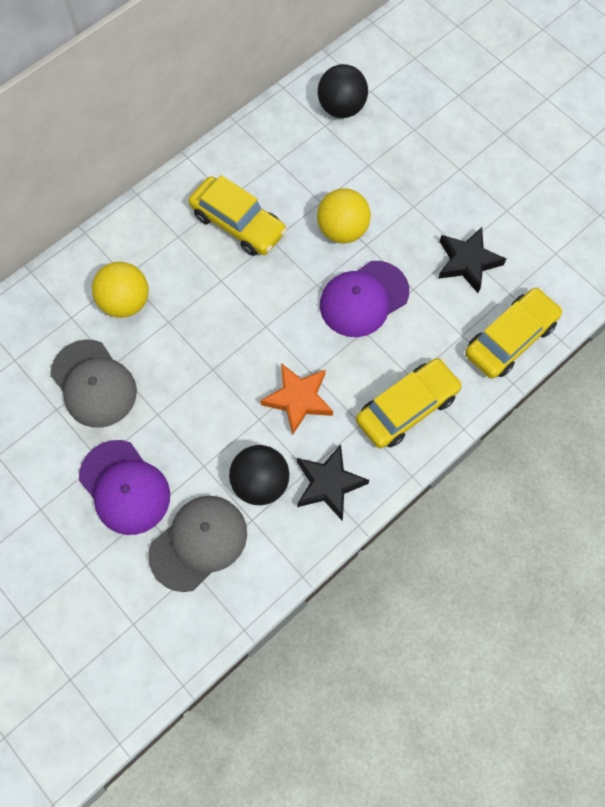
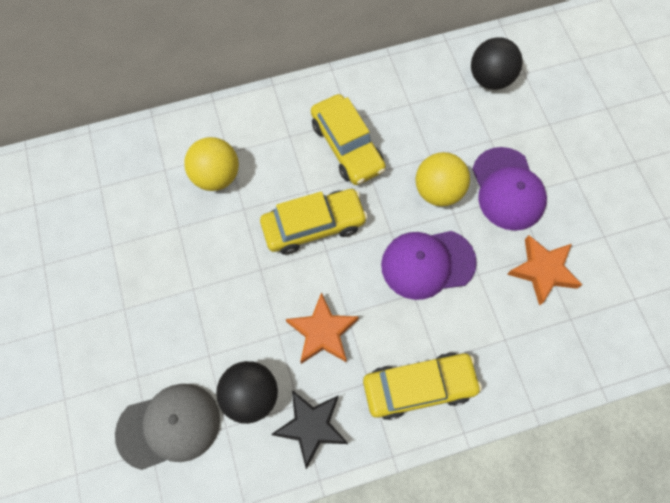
camera: 25 degrees right, 0 degrees up
(94, 384) = (153, 237): grey cap -> none
(125, 487) = (132, 343): purple cap -> purple cap (507, 189)
(467, 262) = (542, 270): black star -> orange star
(510, 339) = (550, 364): yellow car -> yellow car (313, 226)

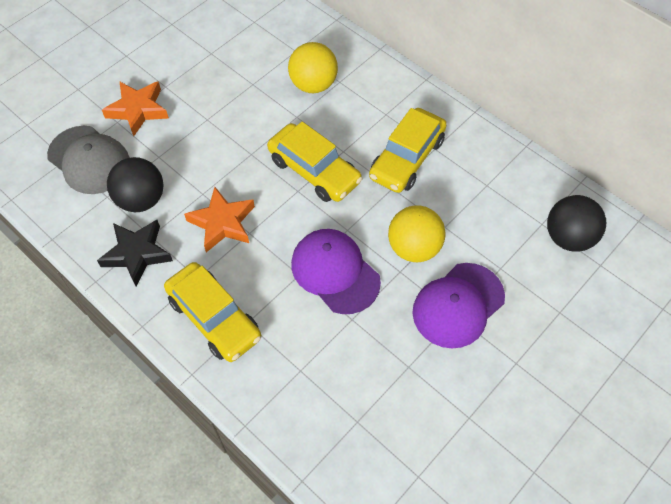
camera: 60 degrees right, 10 degrees down
(542, 270) = (392, 373): orange star -> orange star (138, 110)

